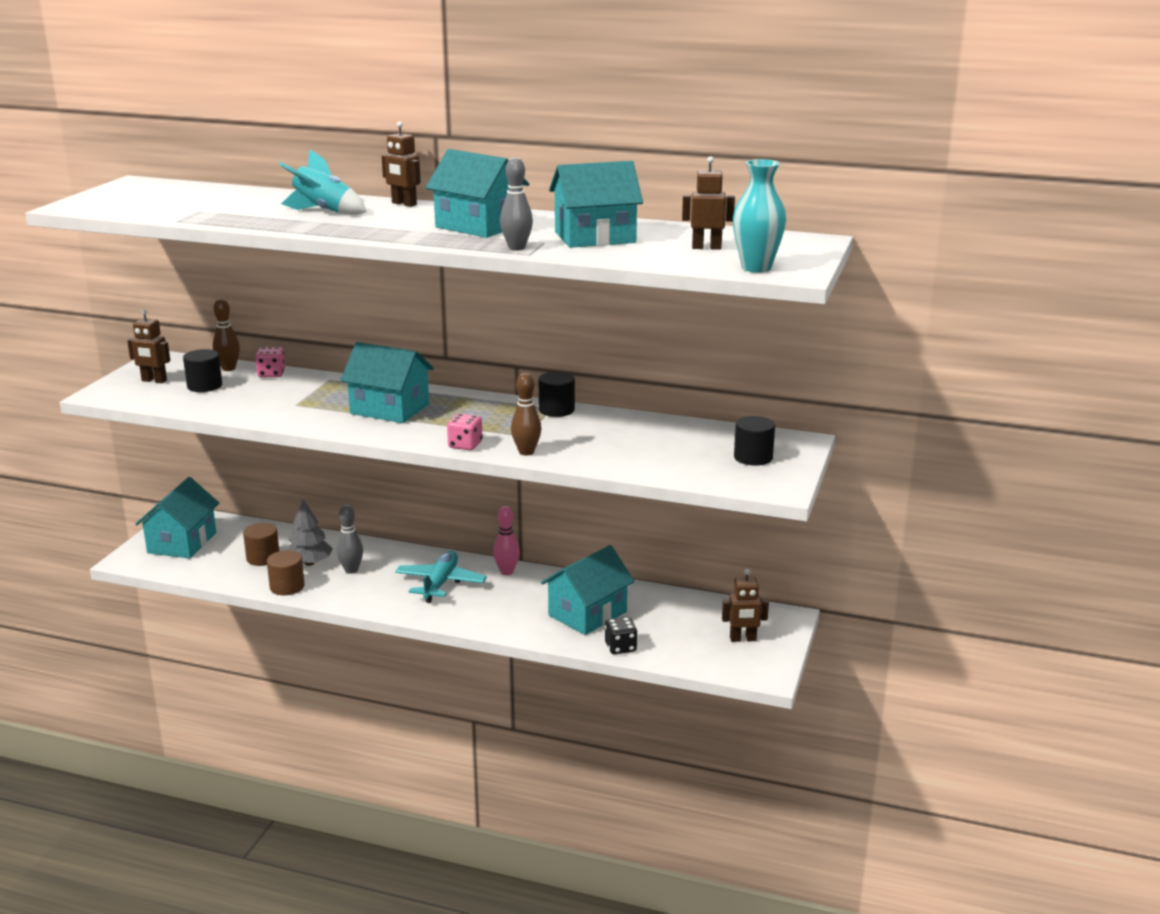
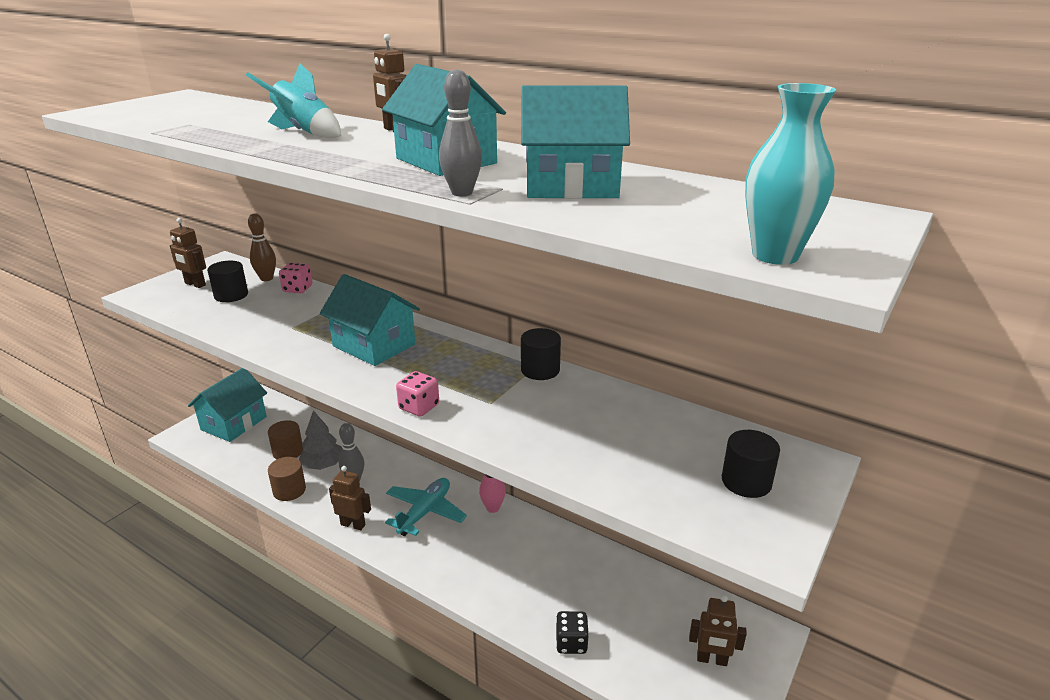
camera: 15 degrees right, 5 degrees up
(526, 452) = (478, 428): brown bowling pin -> none
(587, 614) = (552, 583): turquoise house -> none
(706, 247) = (712, 214): brown robot -> brown robot (353, 524)

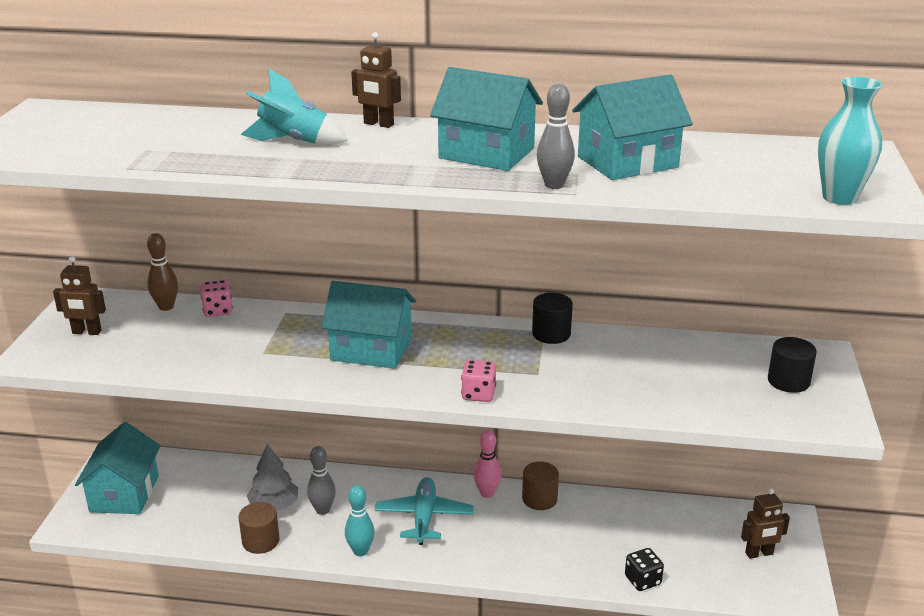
camera: 25 degrees left, 0 degrees up
(231, 295) = (148, 334): black cylinder -> none
(288, 452) = (221, 504): brown cylinder -> brown cylinder (539, 499)
(353, 524) = (360, 551): brown robot -> turquoise bowling pin

